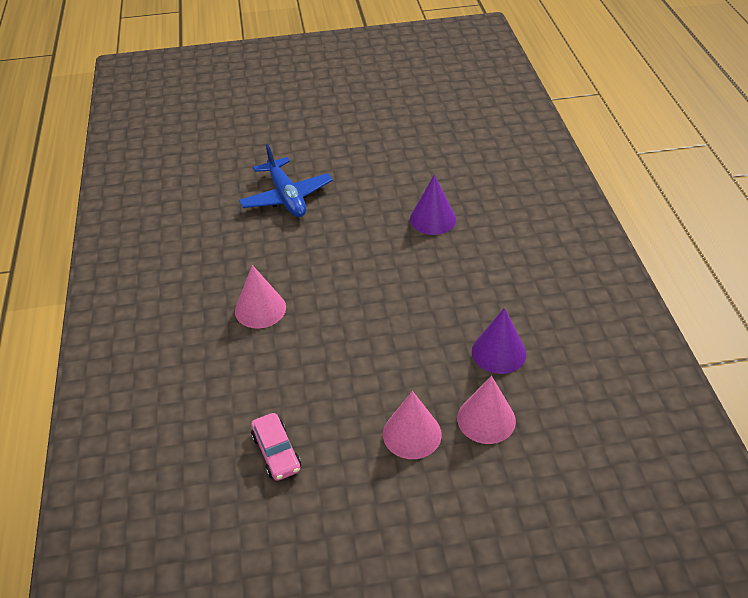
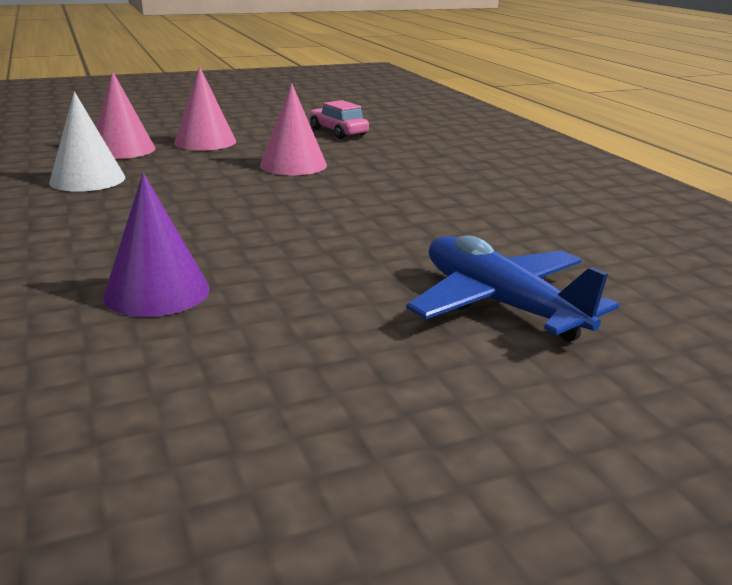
camera: 165 degrees right, 20 degrees down
(260, 309) = (425, 190): pink cone -> pink cone (293, 165)
(498, 352) = (87, 179): purple cone -> white cone

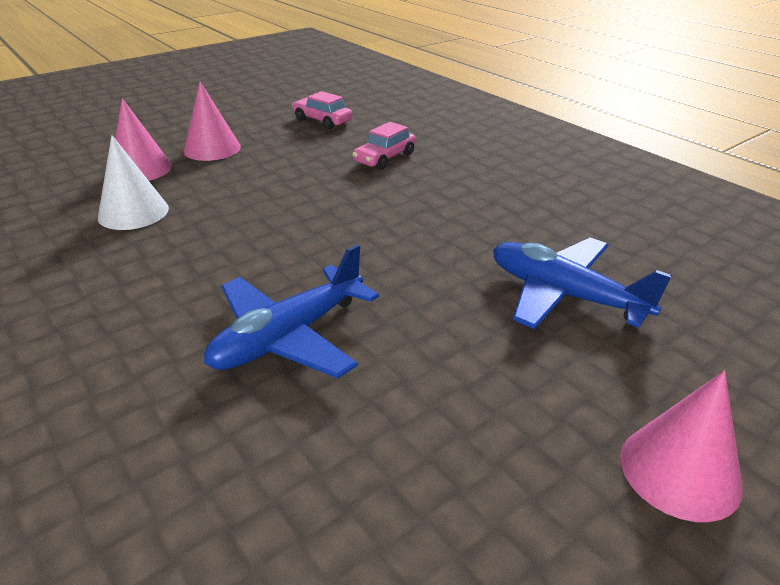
camera: 15 degrees left, 10 degrees up
(157, 292) = (289, 336): purple cone -> blue plane
(293, 165) = (309, 166): pink cone -> pink cone (679, 471)
(381, 167) = (384, 158): none -> pink car

